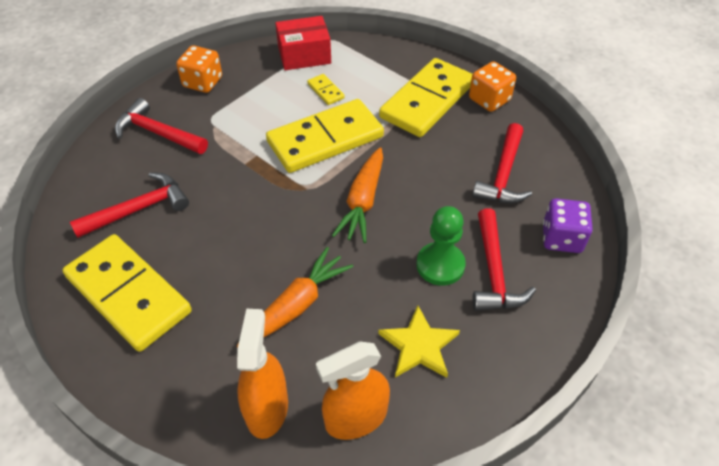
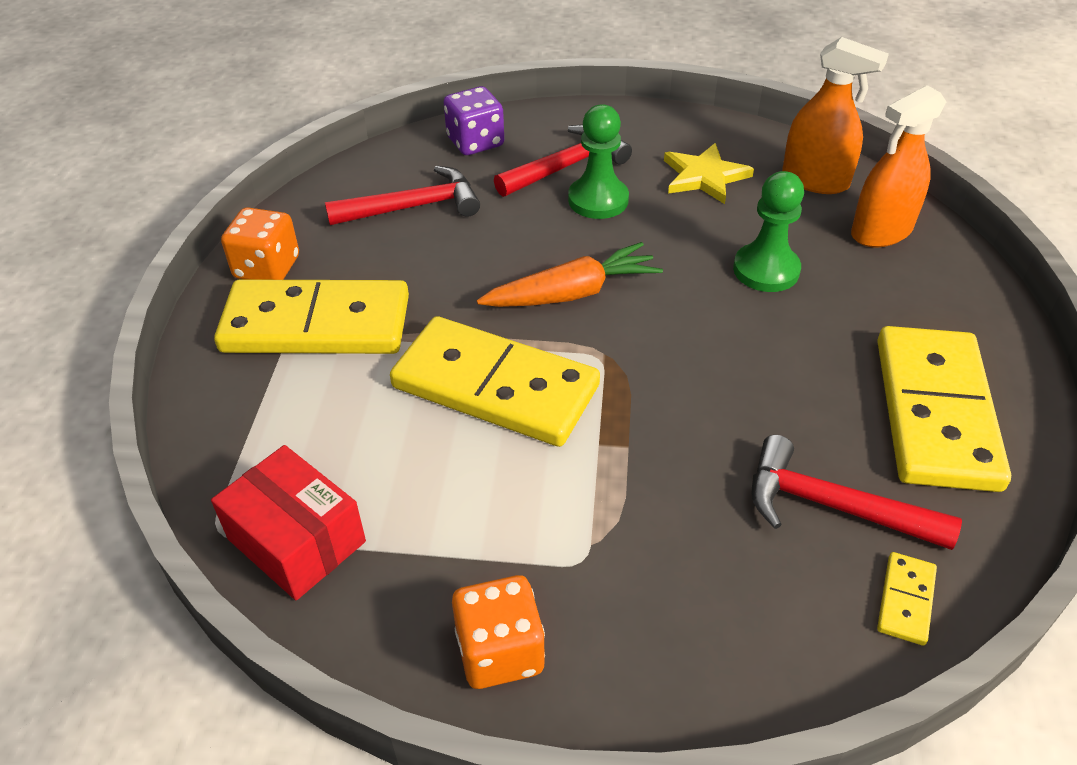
camera: 125 degrees left, 5 degrees down
(157, 133) = (684, 614): red hammer -> none
(296, 305) = (766, 270): orange carrot -> green pawn
(325, 91) = (381, 449): yellow domino -> yellow domino (906, 600)

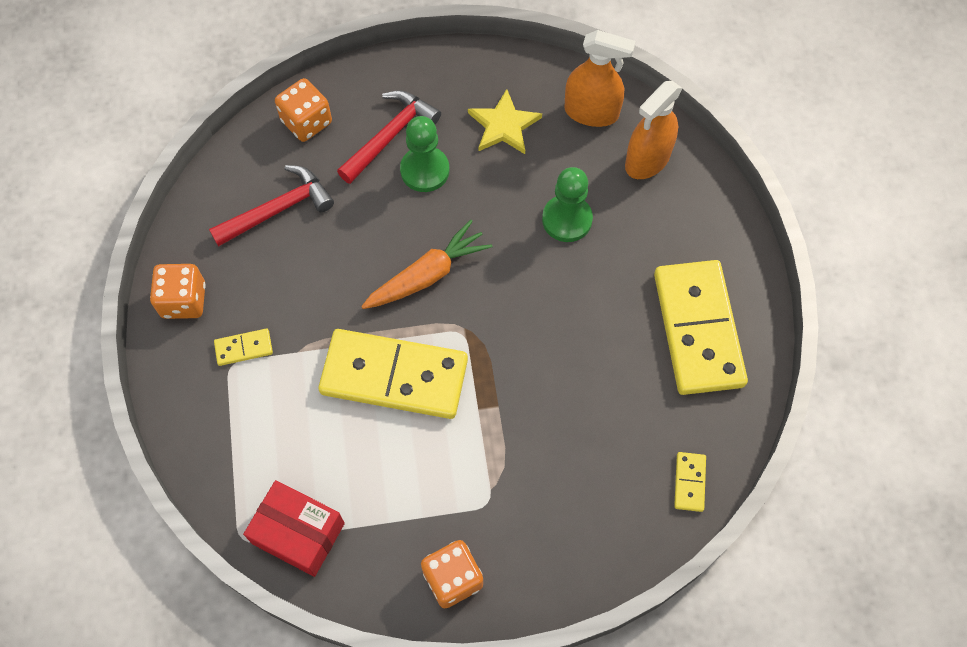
camera: 15 degrees left, 20 degrees up
(316, 324) = (244, 348): yellow domino -> yellow domino, size x0.40
(475, 142) = (306, 122): purple dice -> orange dice
(831, 506) = (638, 423): red hammer -> none

